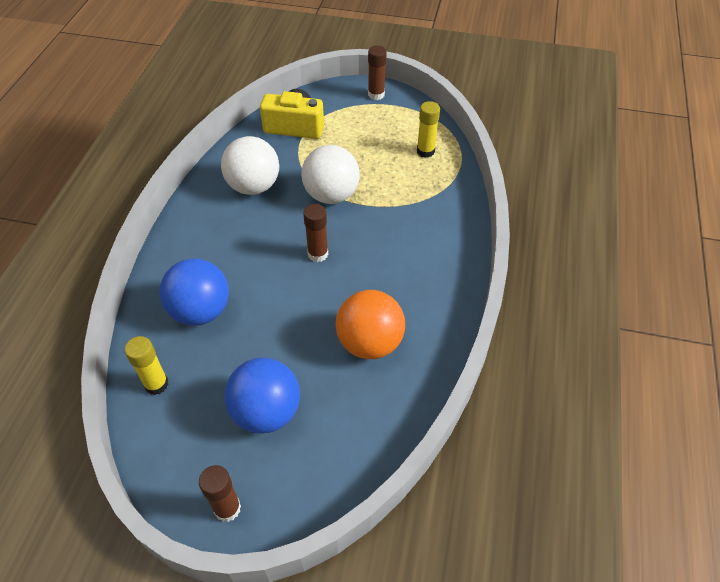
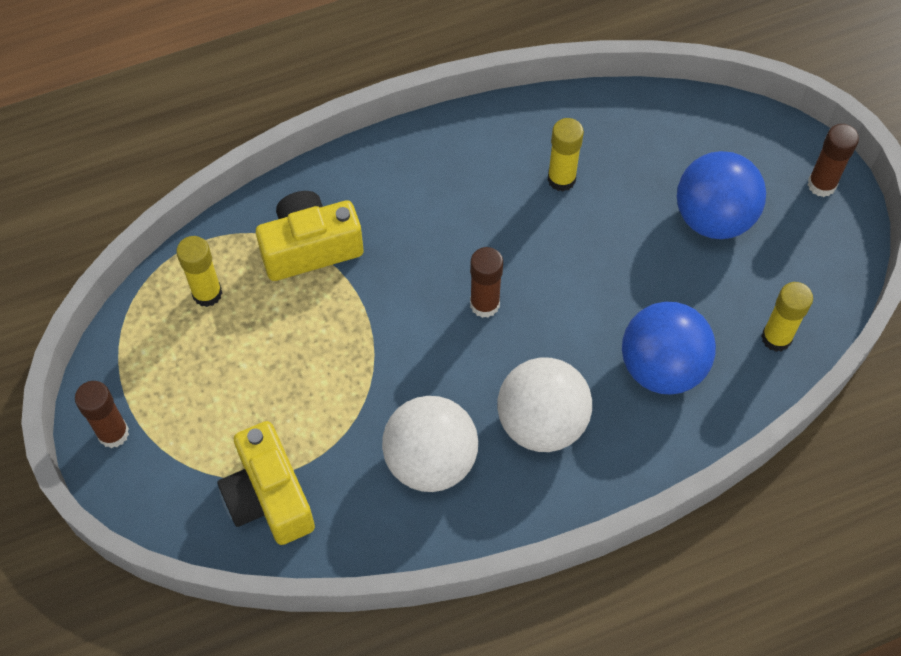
camera: 125 degrees left, 10 degrees up
(331, 195) = (375, 354): white ball -> white ball (541, 423)
(370, 343) = (561, 179): orange ball -> yellow glue stick
(420, 200) = (310, 248): none -> yellow camera

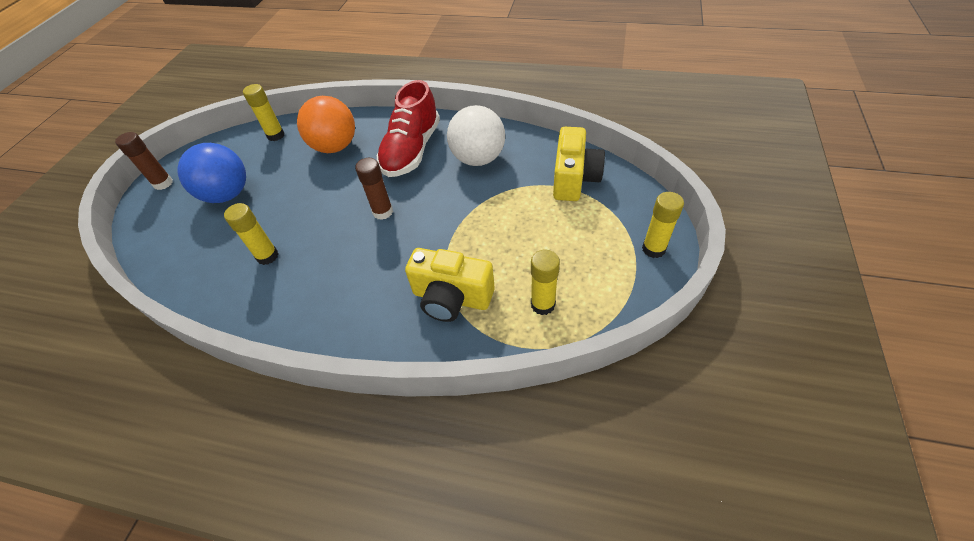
camera: 140 degrees left, 10 degrees down
(113, 433) = (653, 249): brown glue stick -> yellow glue stick
(541, 423) = (411, 150): white ball -> red shoe
(662, 367) = (335, 147): blue ball -> orange ball

